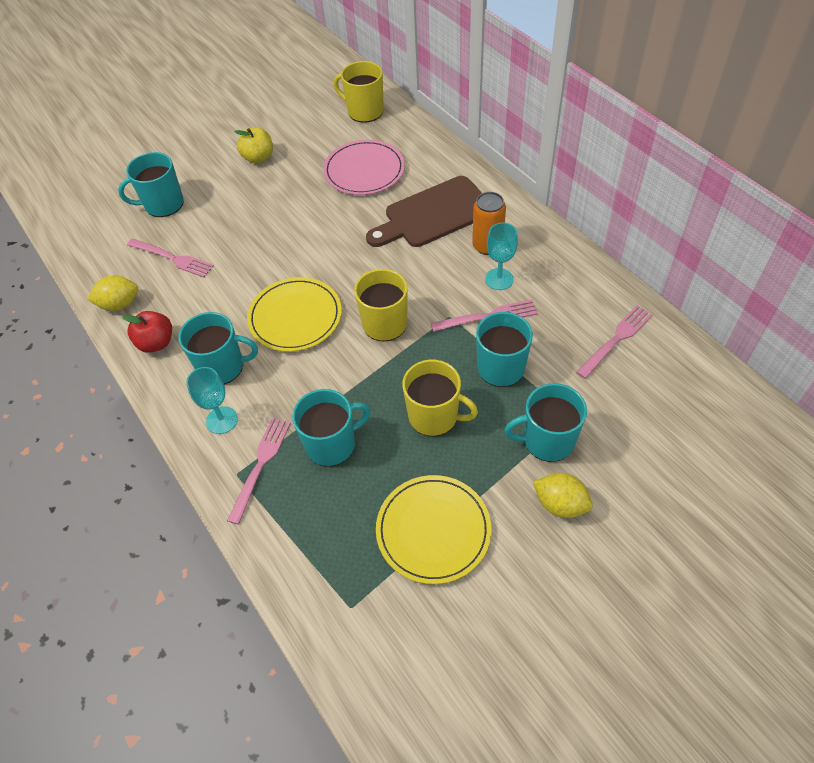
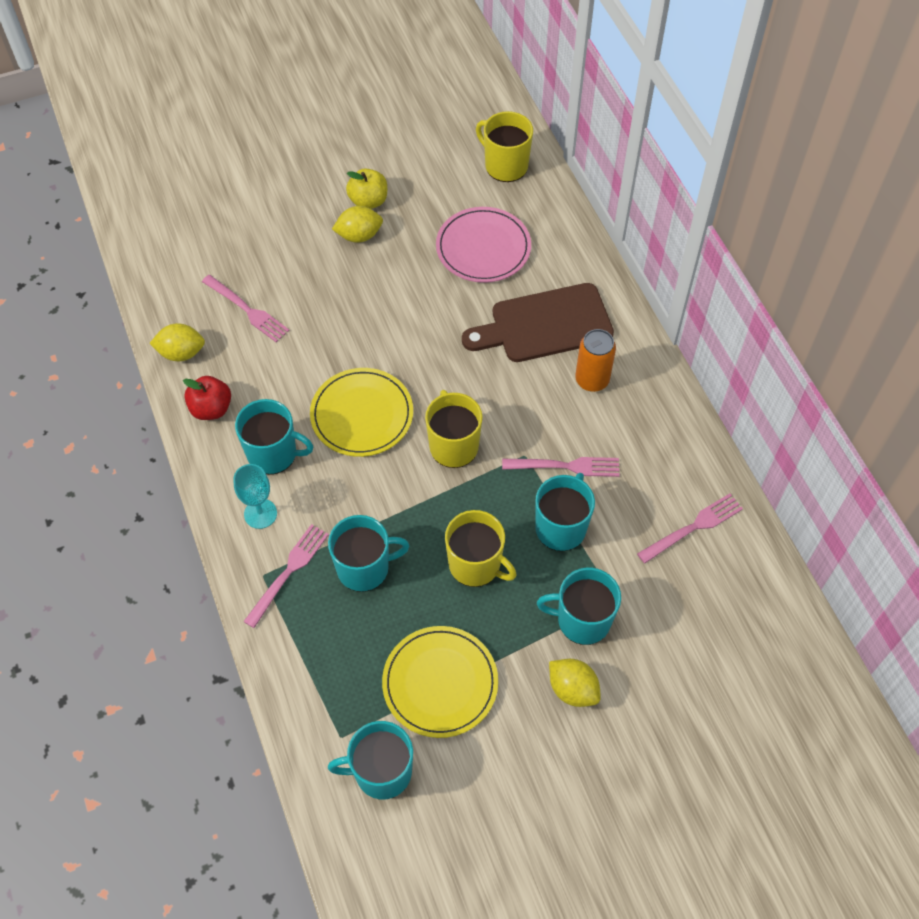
camera: 10 degrees right, 5 degrees up
(163, 204) = (250, 237): turquoise mug -> turquoise mug (381, 772)
(257, 183) = (359, 235): none -> yellow lemon
(499, 279) = (592, 424): turquoise goblet -> none

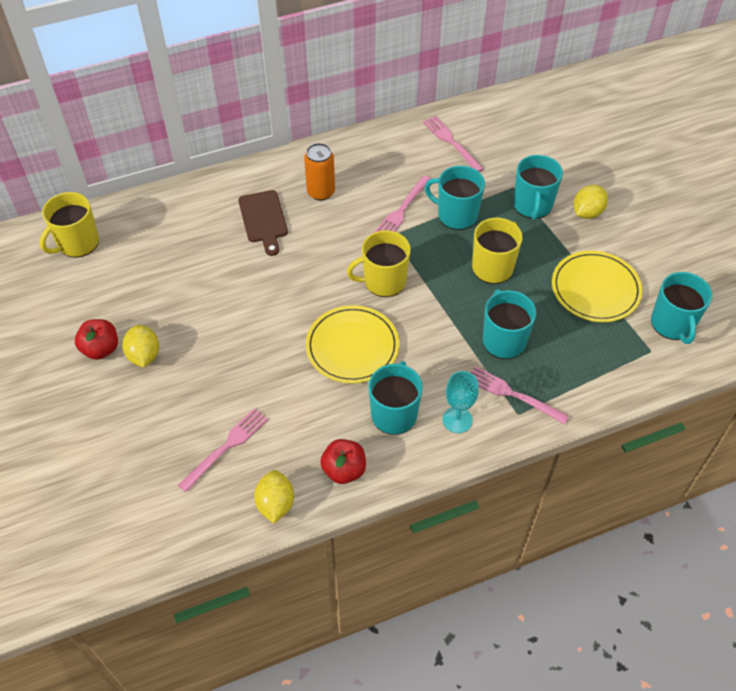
camera: 90 degrees left, 5 degrees down
(368, 201) = (101, 349): yellow apple -> red apple
(483, 247) = (173, 260): pink plate -> none
(545, 325) = (263, 219): brown cutting board -> brown cutting board, size x0.65
(566, 466) = (402, 210): pink fork -> pink fork turned 150 degrees counterclockwise

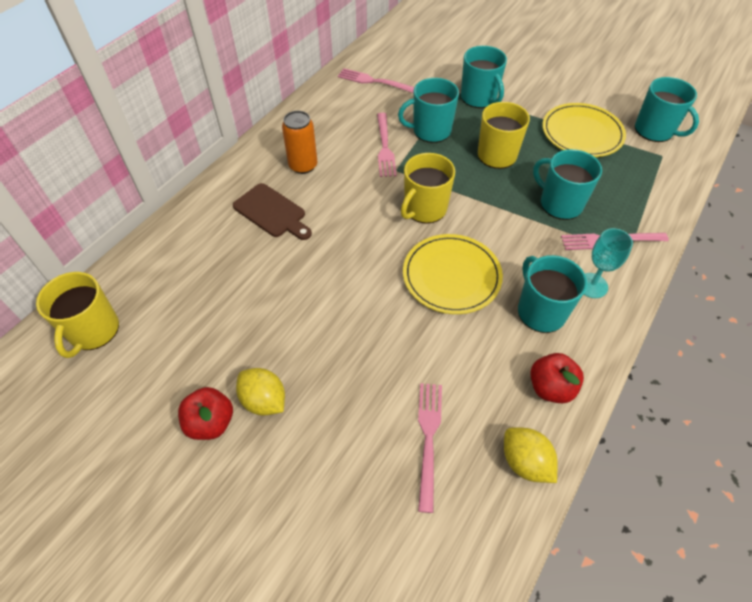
camera: 35 degrees left, 0 degrees up
(587, 212) = (521, 85): yellow lemon -> none

